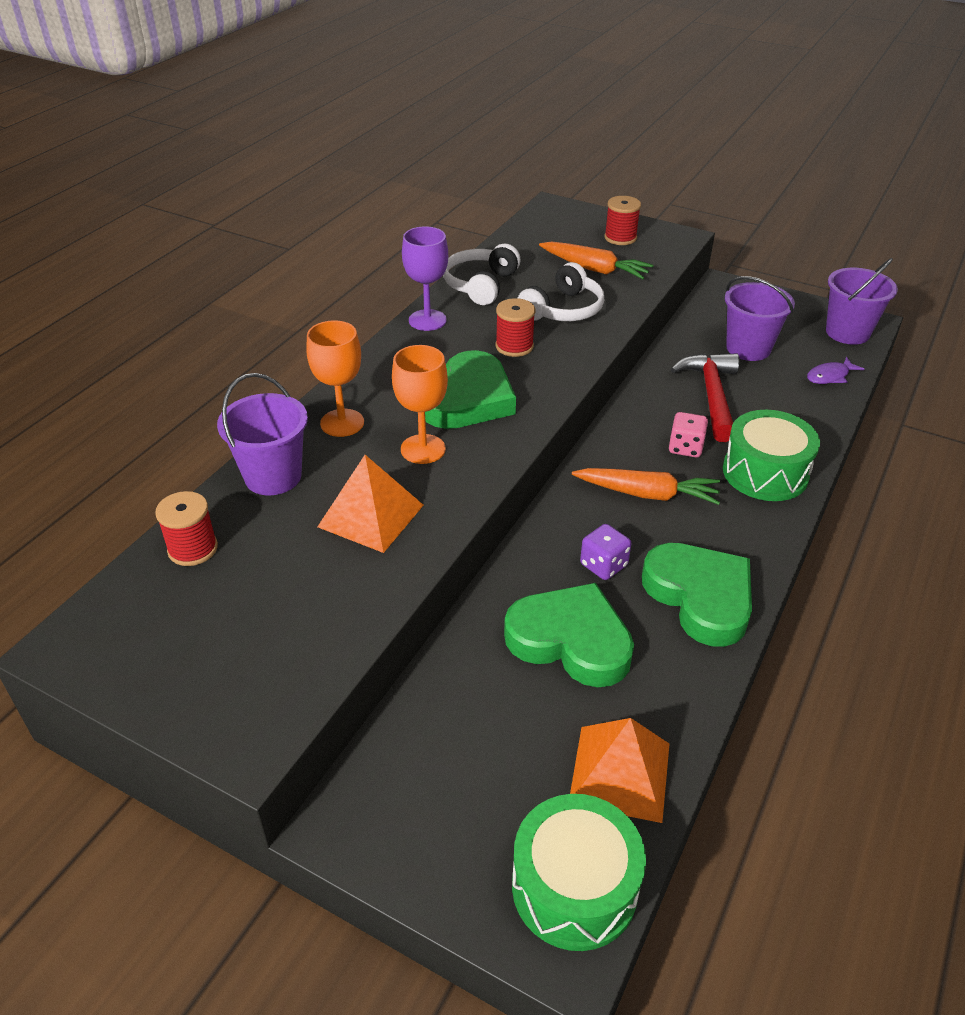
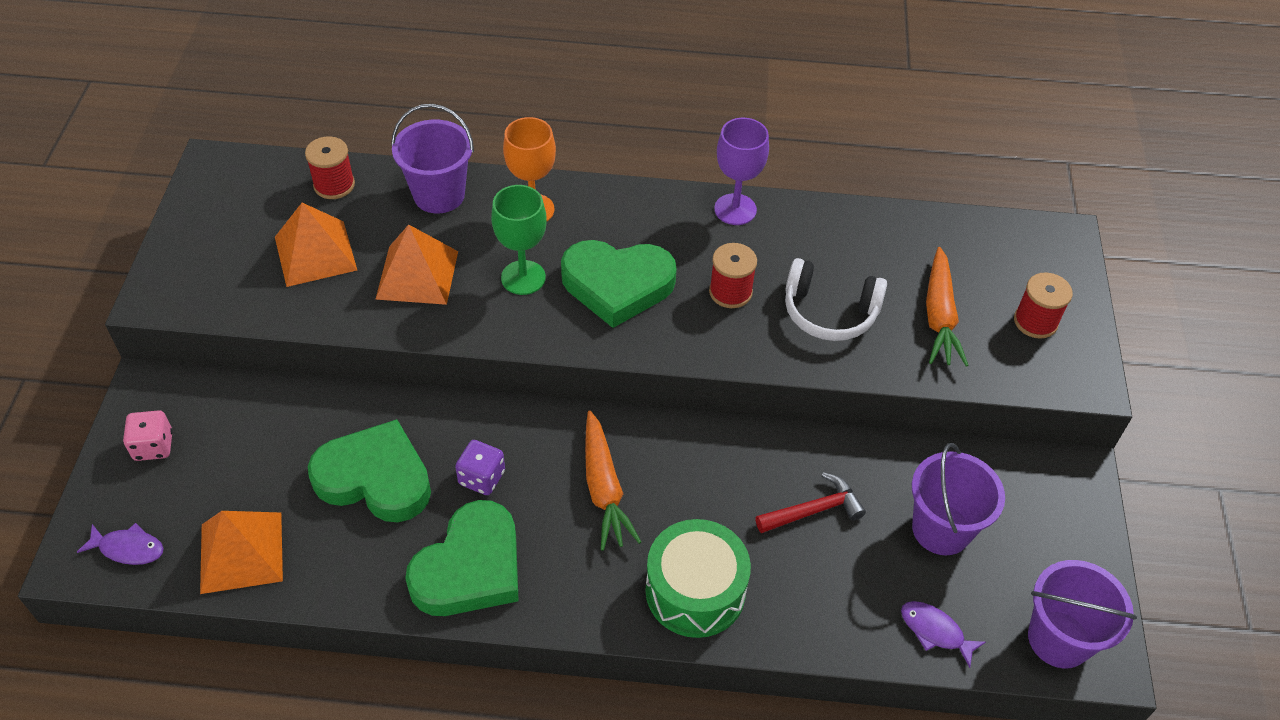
camera: 65 degrees right, 10 degrees up
(284, 585) = (315, 253): none -> orange pyramid
(423, 449) = (523, 277): orange goblet -> green goblet
(481, 285) = (832, 228): white headphones -> none
(570, 640) = (375, 478): green heart -> green heart turned 75 degrees counterclockwise
(574, 887) = (128, 548): green drum -> purple fish
(685, 448) = (700, 505): pink dice -> pink dice (153, 446)
(711, 396) = (813, 510): red hammer -> red hammer, size x0.66

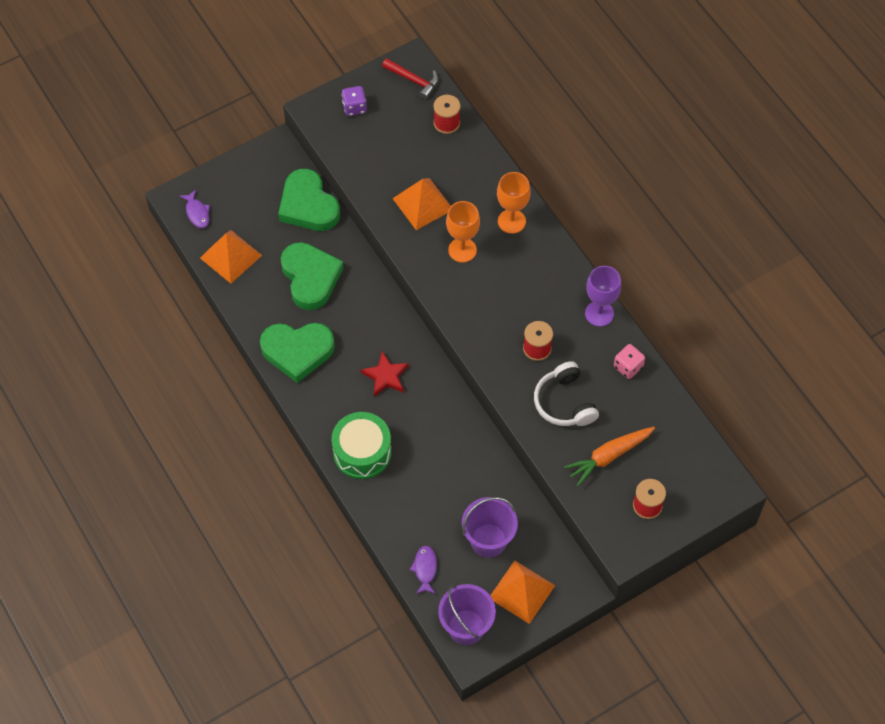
camera: 55 degrees right, 10 degrees up
(153, 446) = (252, 177): pink dice -> pink dice (628, 367)
(315, 253) = (397, 151): orange pyramid -> orange pyramid (522, 591)
(439, 195) = (482, 173): purple bucket -> none
(481, 478) = (347, 321): purple dice -> purple dice (354, 107)
(523, 277) = (462, 250): green goblet -> orange goblet
(604, 488) = (385, 376): orange carrot -> red star
(617, 285) = (495, 294): green heart -> green heart (308, 205)
(813, 510) = (451, 476): red hammer -> red hammer (413, 80)

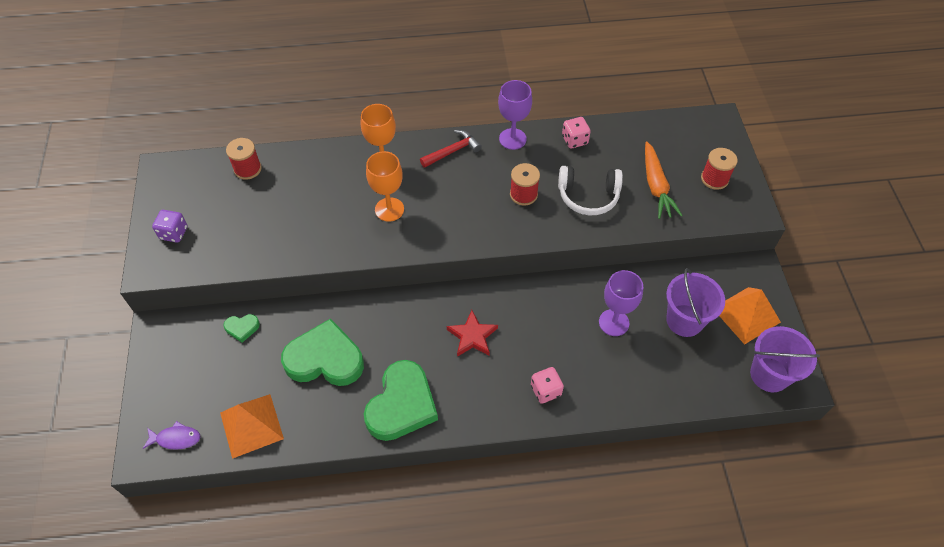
camera: 65 degrees left, 5 degrees down
(308, 205) = (242, 328): green heart -> green heart, size x0.44
(362, 452) = (545, 390): green drum -> pink dice
(413, 80) = (182, 176): red hammer -> red hammer (452, 151)
(422, 204) = (320, 220): orange pyramid -> none
(425, 569) = (696, 385): purple fish -> none
(456, 482) = (614, 322): none -> purple goblet

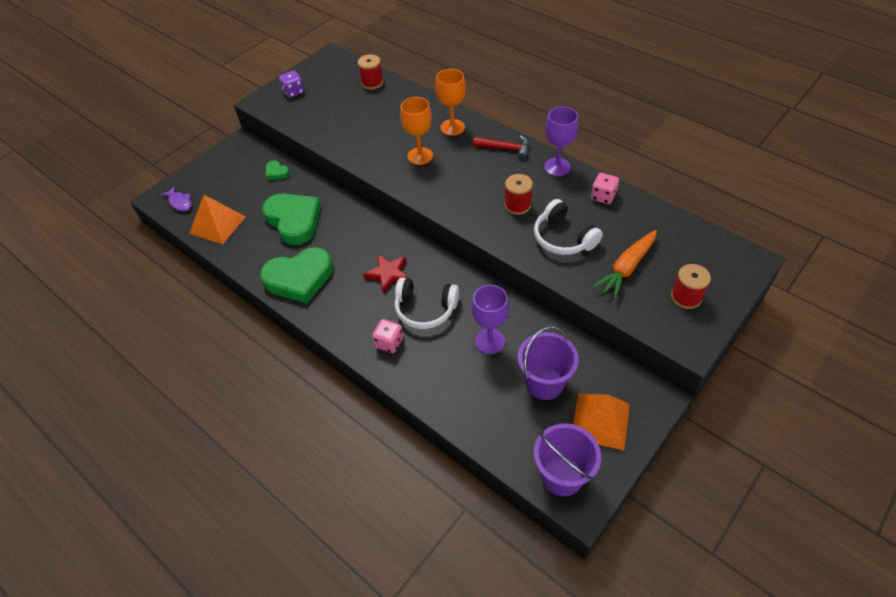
camera: 50 degrees right, 5 degrees down
(538, 339) = (425, 309): none -> white headphones

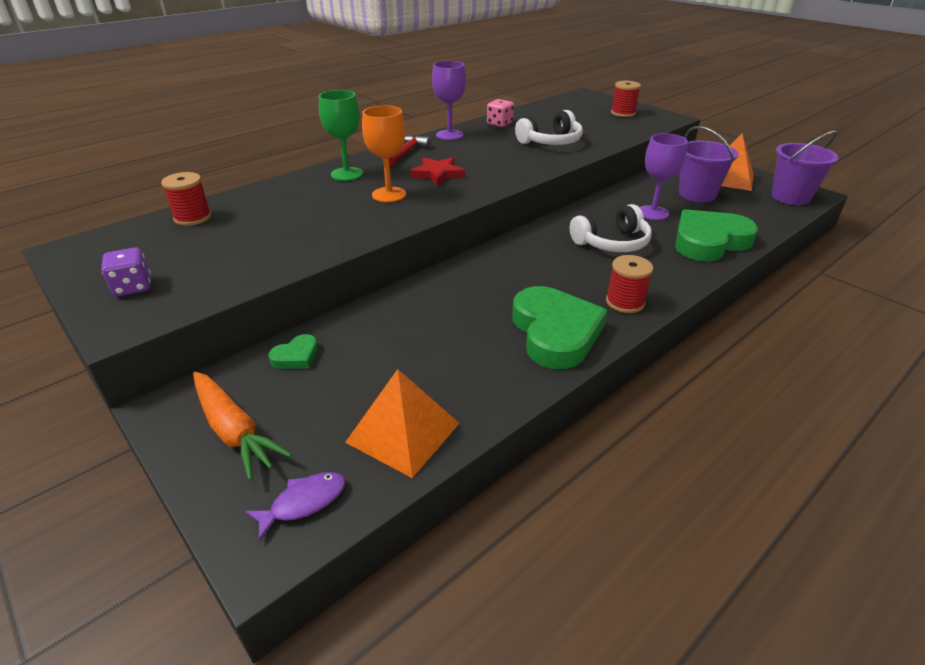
camera: 85 degrees left, 15 degrees down
(294, 221) = (429, 337): green heart -> green heart (709, 241)
(388, 274) = (555, 262): red star -> red star (438, 174)
(389, 343) = (664, 267): pink dice -> none
(425, 309) = (612, 243): white headphones -> white headphones turned 45 degrees clockwise
(452, 127) = (347, 174): orange goblet -> green goblet
(517, 205) = (499, 154): red spool -> red spool (625, 302)
(626, 268) = (591, 125): orange carrot -> orange carrot (234, 431)

